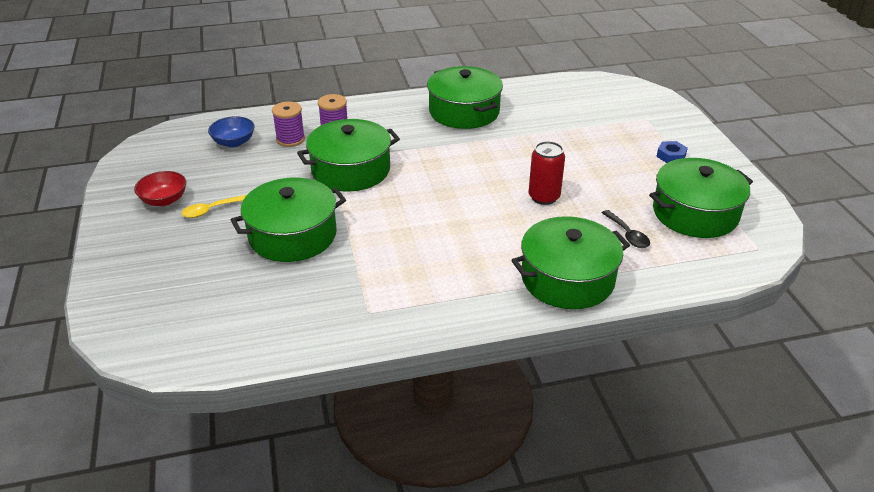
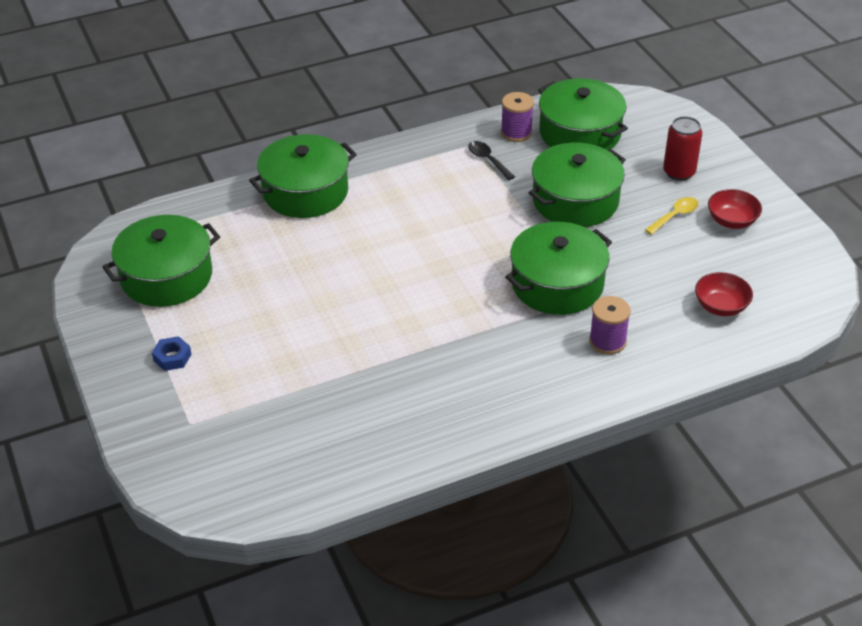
camera: 170 degrees right, 5 degrees up
(234, 142) = (721, 306): blue bowl -> red bowl
(290, 139) = (655, 321): purple spool -> purple spool (516, 132)
(464, 112) = (448, 403): green pot -> green pot (580, 133)
(544, 197) = (330, 276): red can -> red can (679, 172)
(627, 235) = (243, 242): black spoon -> black spoon (488, 160)

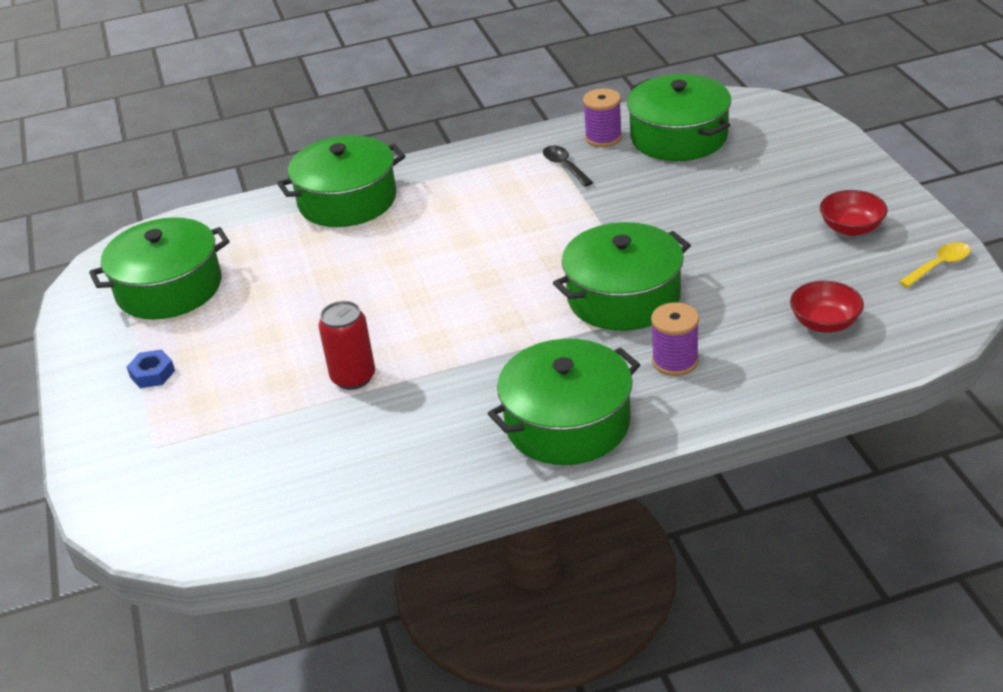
camera: 10 degrees right, 5 degrees down
(575, 201) = (661, 207): green pot -> green pot (567, 423)
(675, 216) = (781, 223): yellow spoon -> yellow spoon (939, 265)
(679, 172) = (792, 176): red can -> red can (353, 377)

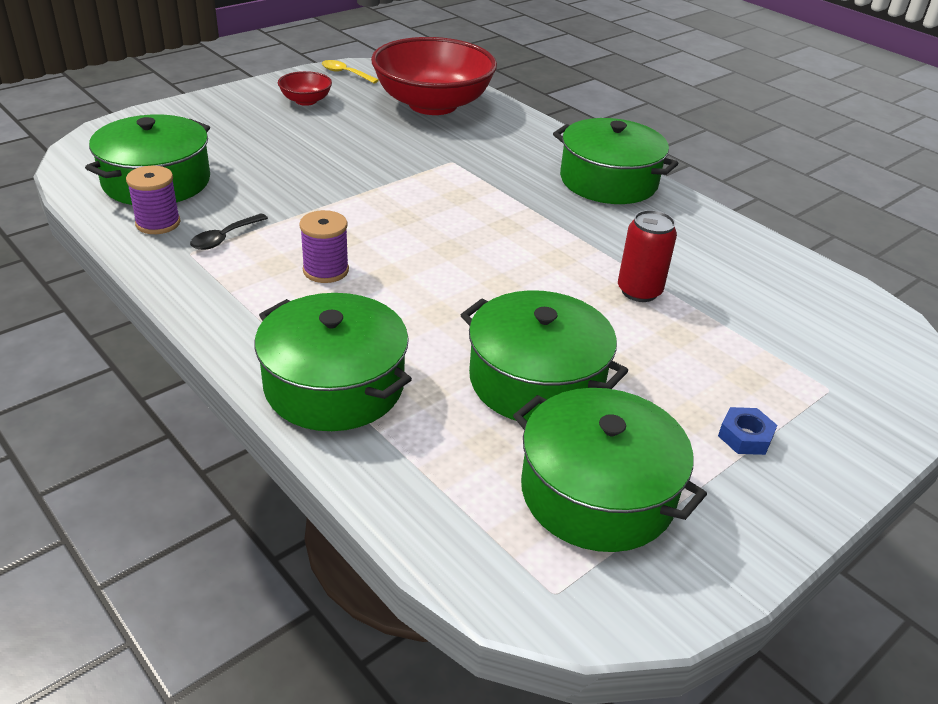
camera: 120 degrees left, 0 degrees up
(623, 297) = (442, 178): green pot -> green pot (536, 380)
(675, 361) = (510, 150): purple spool -> purple spool (326, 270)
(825, 323) = (432, 104): red bowl -> red bowl, size x2.32

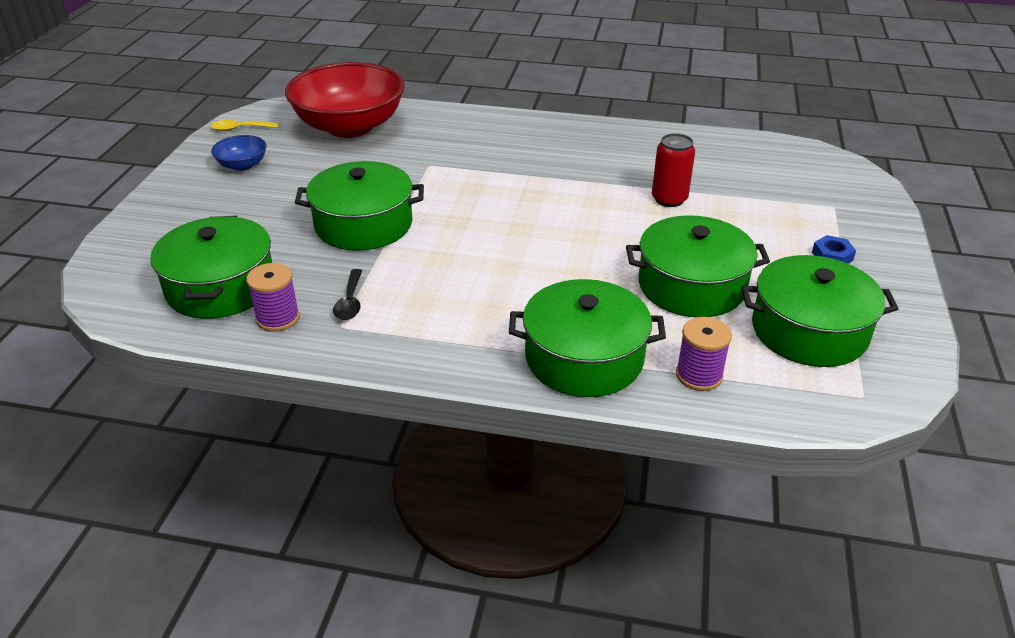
camera: 35 degrees left, 0 degrees up
(306, 101) = (242, 165): red bowl -> blue bowl
(326, 270) = (461, 286): purple spool -> purple spool (699, 375)
(608, 181) = (551, 133): green pot -> green pot (363, 224)

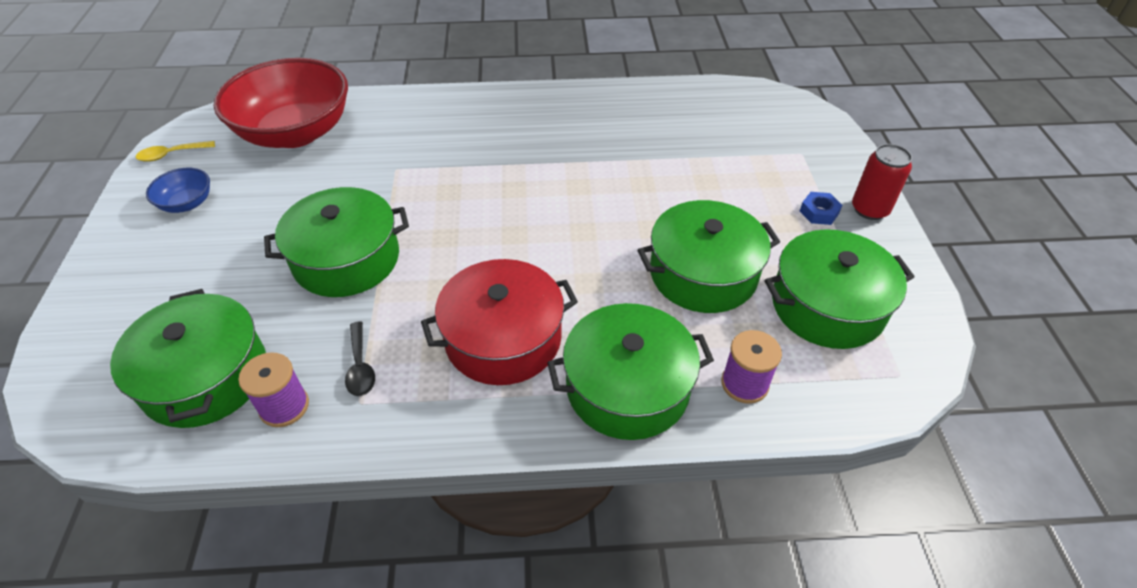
camera: 15 degrees left, 10 degrees up
(482, 303) = (503, 338): none -> red pot
(669, 199) = (649, 171): red can -> red can (869, 209)

